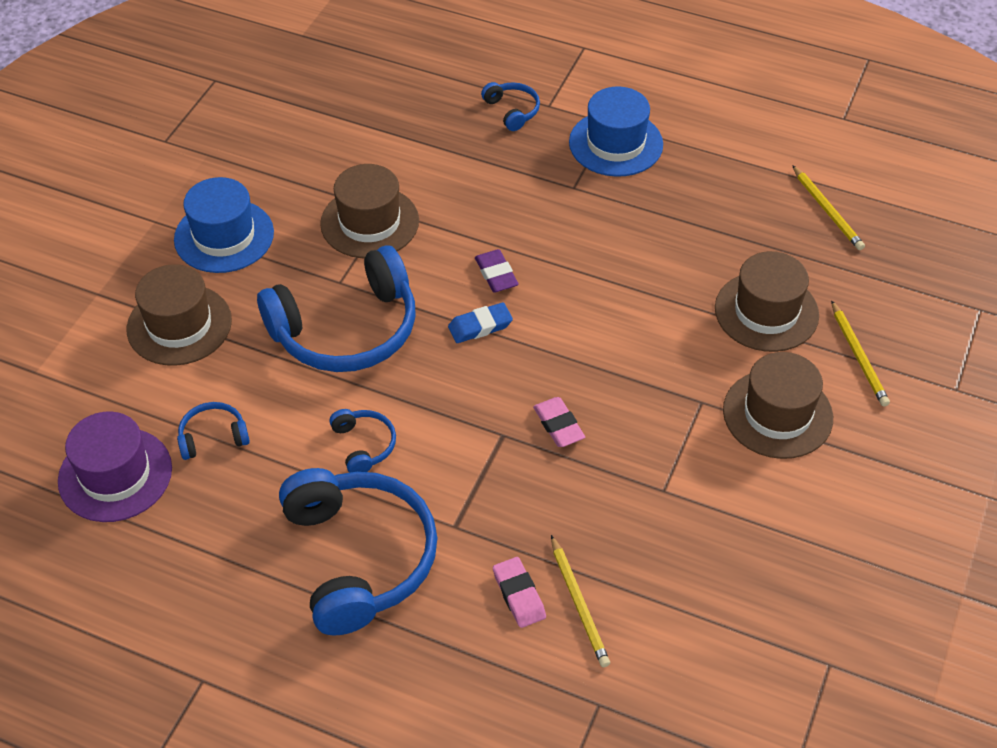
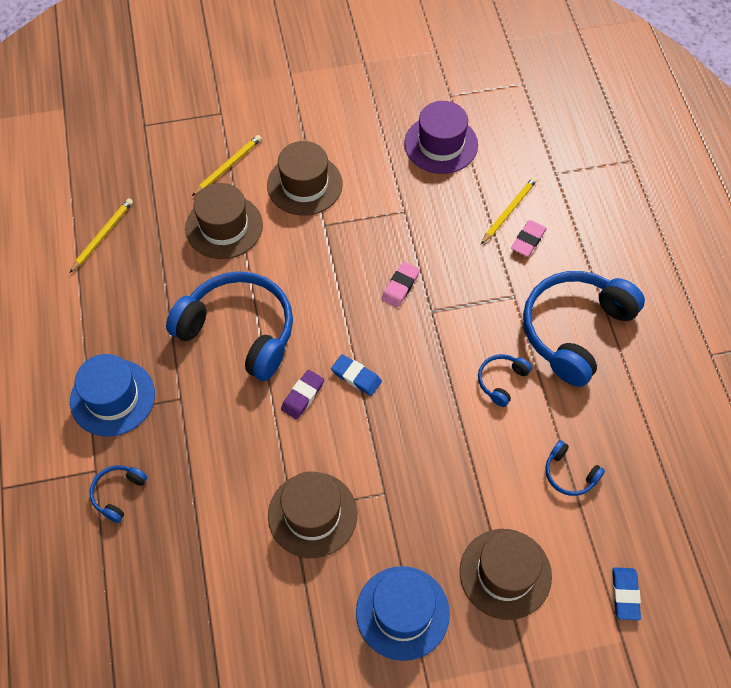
camera: 125 degrees left, 10 degrees up
(66, 401) = (625, 594): none -> blue eraser
(115, 474) = (645, 511): purple hat -> purple hat (441, 144)
(346, 330) = (422, 457): blue headphones -> blue headphones (239, 331)

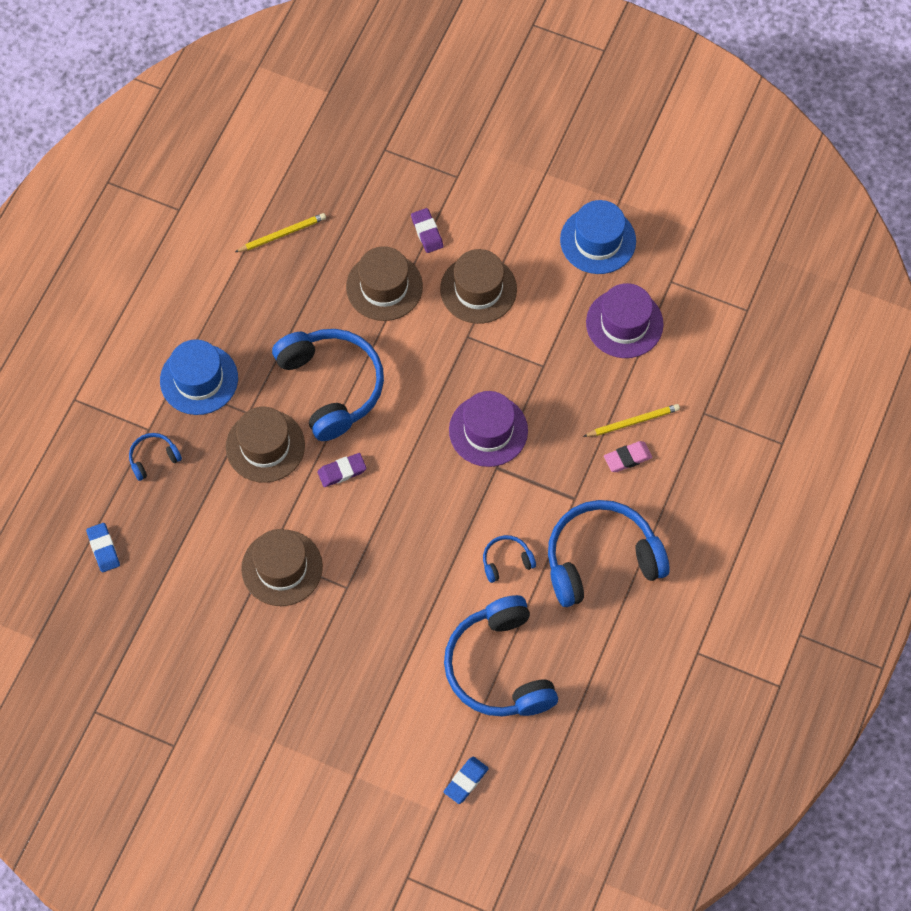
camera: 35 degrees right, 5 degrees up
(228, 166) = (427, 232): yellow pencil -> purple eraser
(356, 377) = (395, 483): blue eraser -> blue eraser (103, 549)
(400, 286) = (488, 430): pink eraser -> purple hat
(402, 612) = (293, 682): blue hat -> blue hat (598, 240)
(505, 573) = (389, 706): brown hat -> brown hat (265, 446)
(569, 474) = (499, 667): blue headphones -> blue headphones, size x2.28

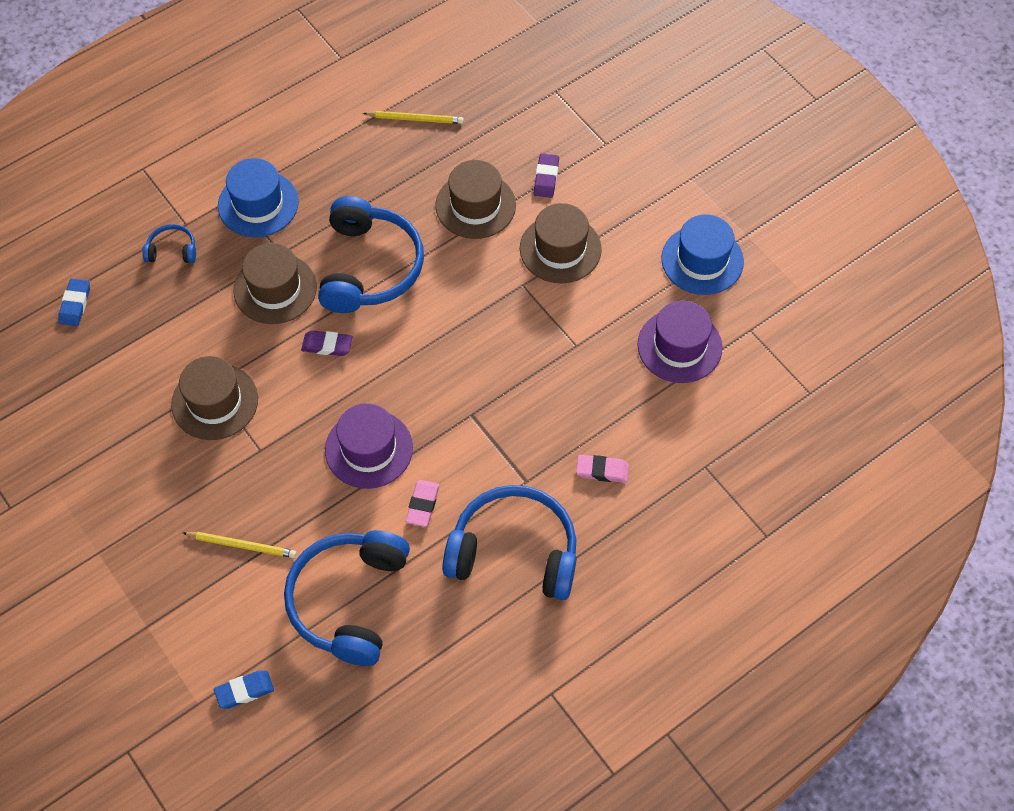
camera: 30 degrees right, 5 degrees down
(488, 430) = (485, 377): purple hat -> purple hat (369, 449)
(506, 561) = (422, 505): blue headphones -> pink eraser
(633, 422) = (629, 440): yellow pencil -> yellow pencil (242, 545)

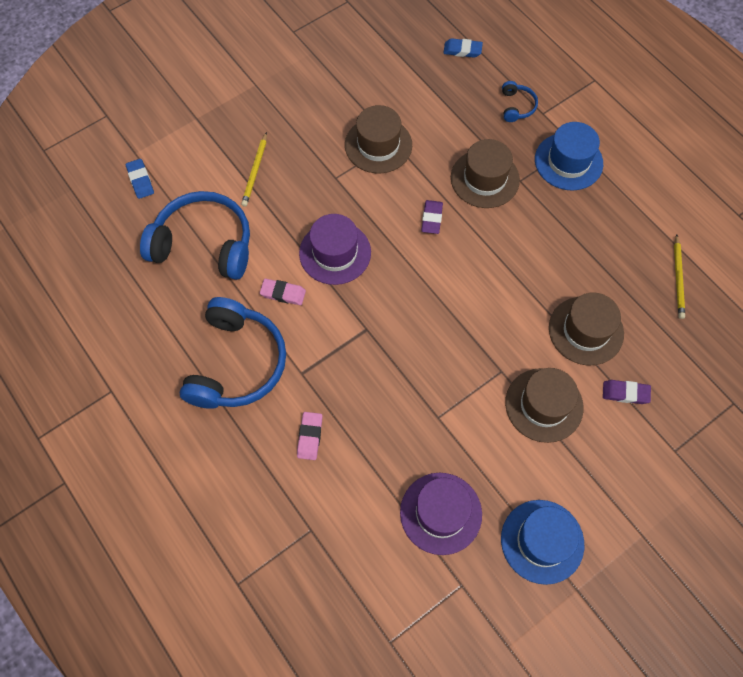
camera: 90 degrees right, 5 degrees up
(369, 267) = (511, 247): blue headphones -> none

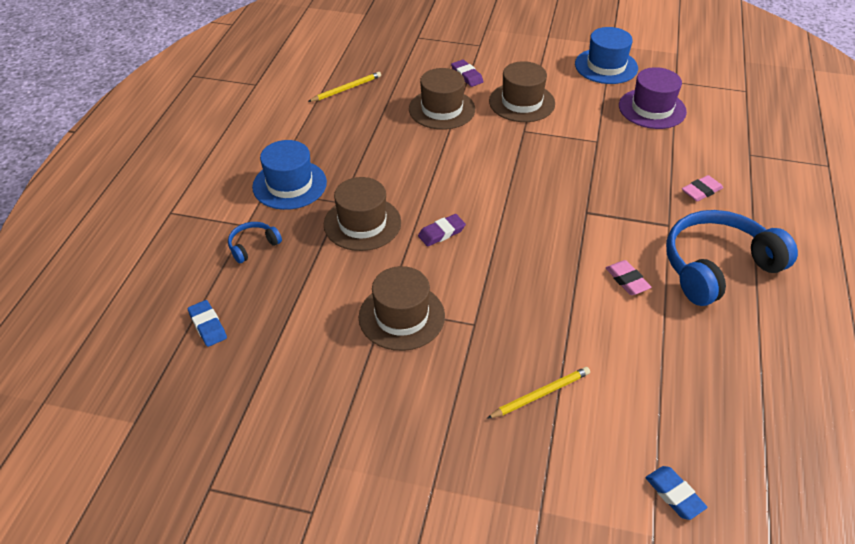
camera: 130 degrees left, 20 degrees down
(140, 180) = (674, 495): blue eraser -> blue eraser turned 60 degrees counterclockwise
(204, 244) = (661, 373): blue headphones -> none
(335, 253) = (549, 272): purple hat -> none

